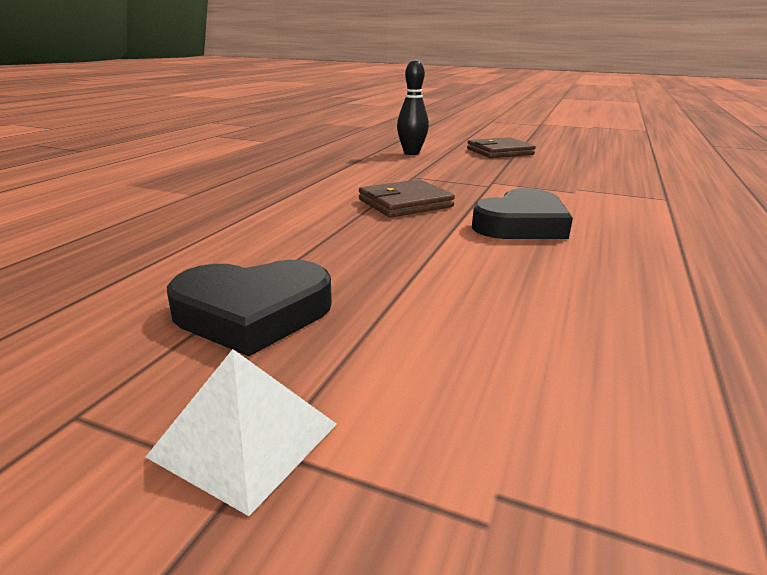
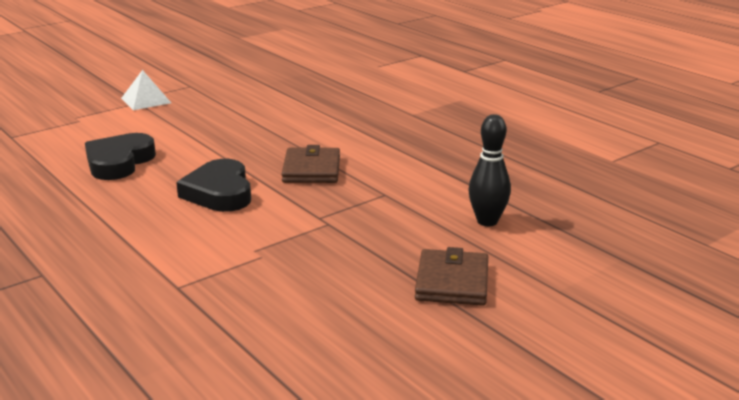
camera: 120 degrees right, 0 degrees up
(253, 313) = (215, 109): black heart -> black heart (119, 162)

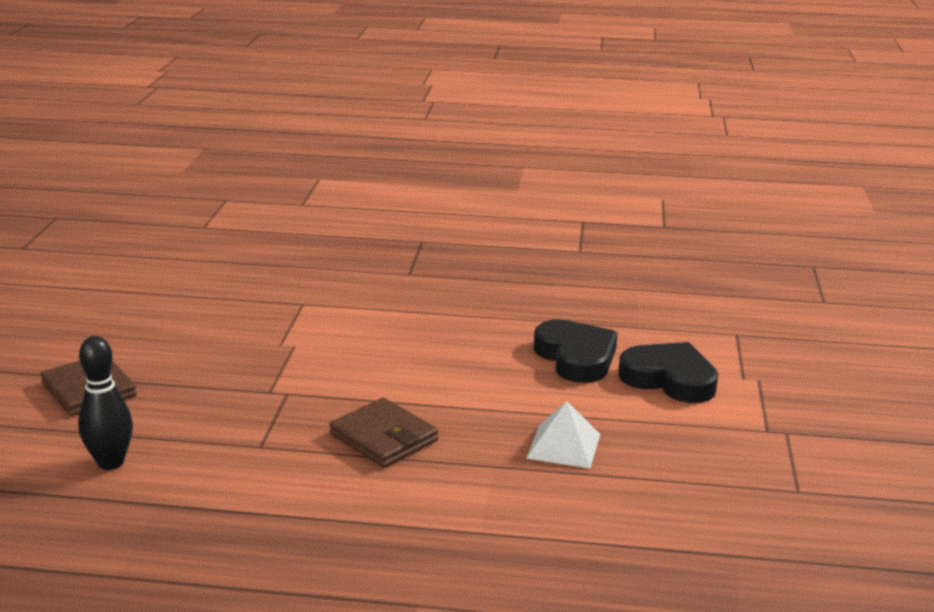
camera: 135 degrees right, 0 degrees up
(146, 100) = (767, 437): white pyramid -> white pyramid (563, 446)
(219, 192) = (420, 373): black heart -> black heart (669, 379)

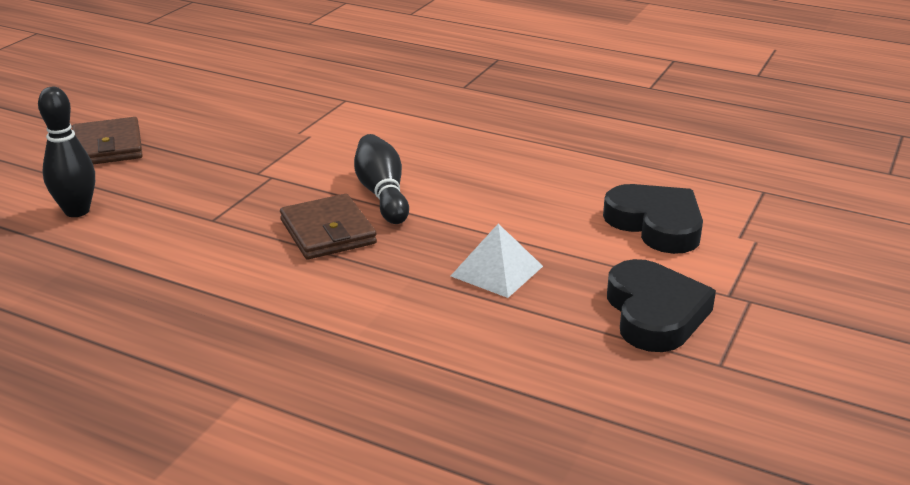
camera: 20 degrees right, 5 degrees up
(408, 392) = (382, 194): none -> black bowling pin
(576, 357) = (572, 188): black heart -> black heart (654, 313)

